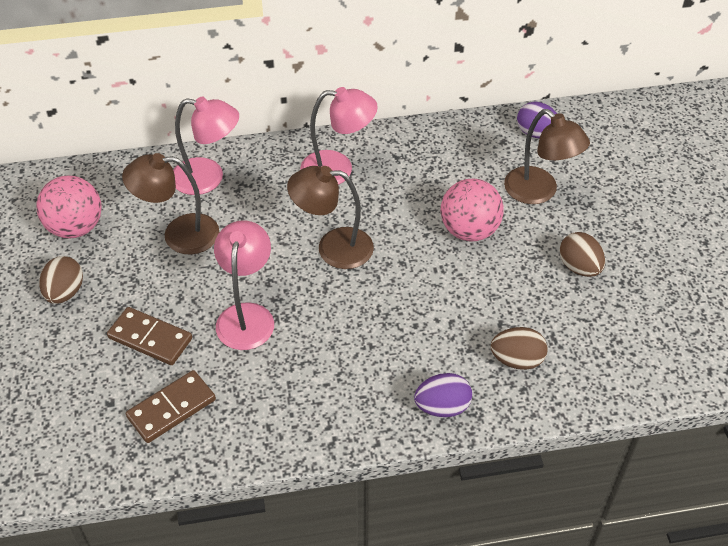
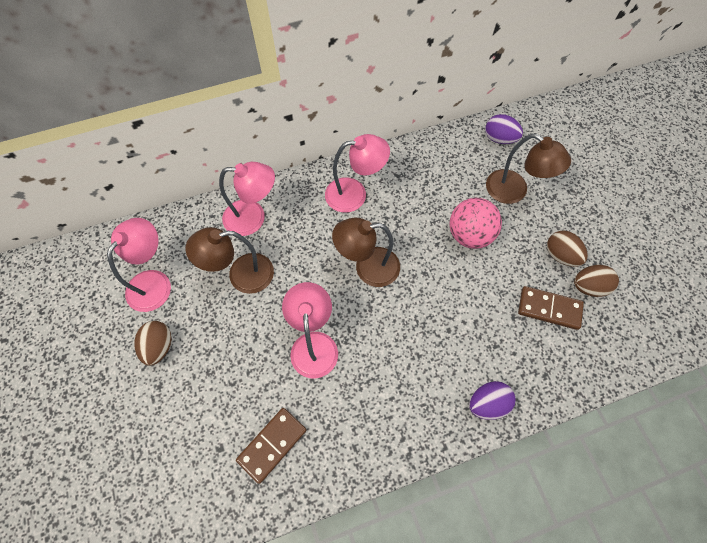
camera: 10 degrees left, 15 degrees up
(76, 227) = (154, 282): pink ball -> pink lamp
(150, 338) = (239, 379): brown domino -> brown domino (549, 308)
(517, 360) = (534, 349): brown egg -> brown egg (589, 287)

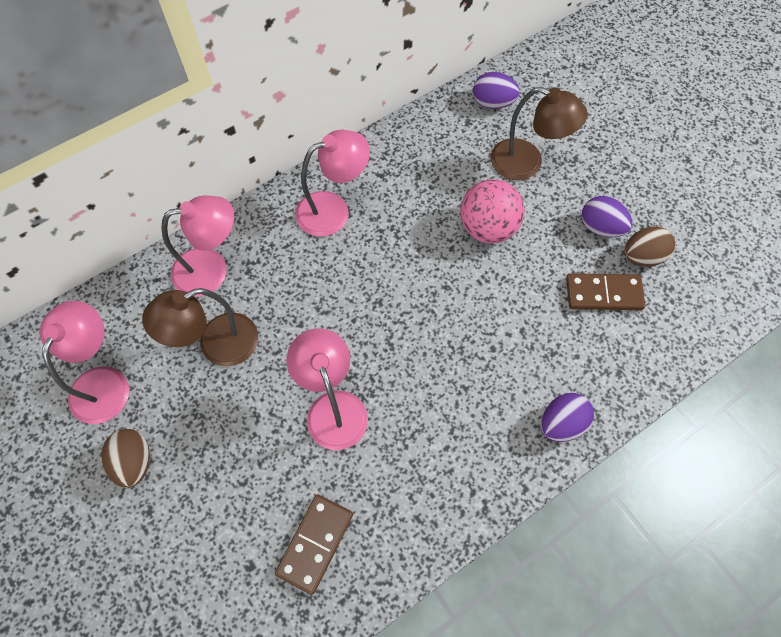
camera: 15 degrees left, 0 degrees up
(367, 268) = (374, 297): brown lamp -> none
(560, 255) = (600, 227): brown egg -> purple egg

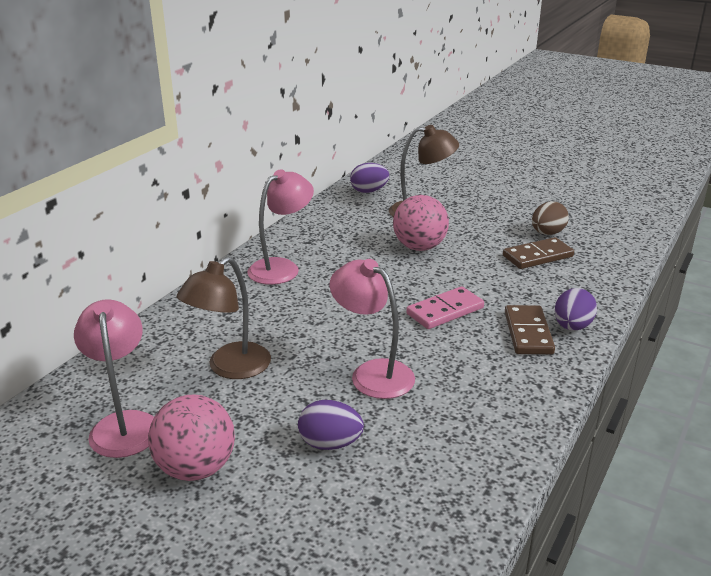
camera: 25 degrees left, 35 degrees down
(134, 462) = (196, 468): brown egg -> pink ball
(212, 269) = (191, 326): pink lamp -> none
(315, 543) = (428, 462): brown domino -> brown domino (528, 333)
(451, 345) = (445, 311): none -> pink domino
(600, 227) = (504, 227): purple egg -> purple egg (330, 444)

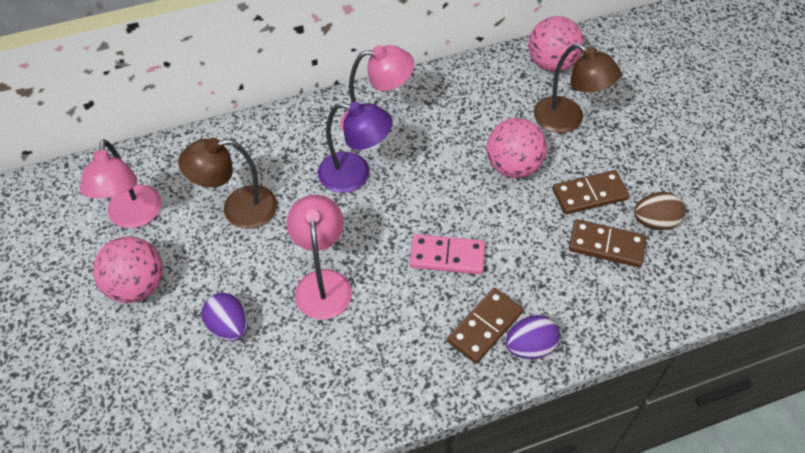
camera: 40 degrees right, 25 degrees up
(124, 424) = (134, 217): pink lamp -> pink lamp turned 150 degrees clockwise
(307, 302) = (355, 175): none -> purple lamp
(369, 191) = (551, 63): purple egg -> pink ball
(489, 238) = (589, 194): none -> brown domino

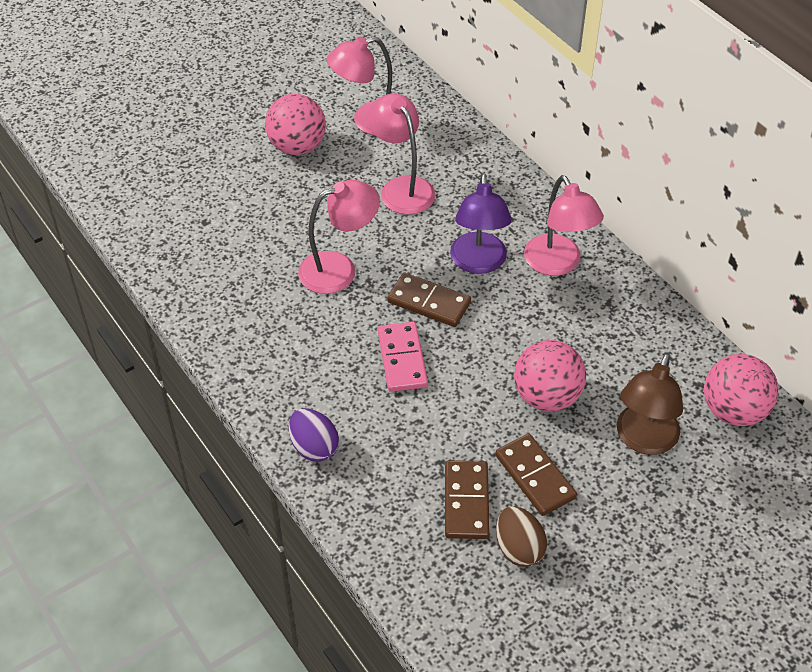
camera: 75 degrees right, 5 degrees down
(229, 326) = (274, 217): purple egg -> none
(238, 209) = (402, 188): brown lamp -> pink lamp
(484, 327) = (327, 405): brown domino -> brown domino (429, 302)

